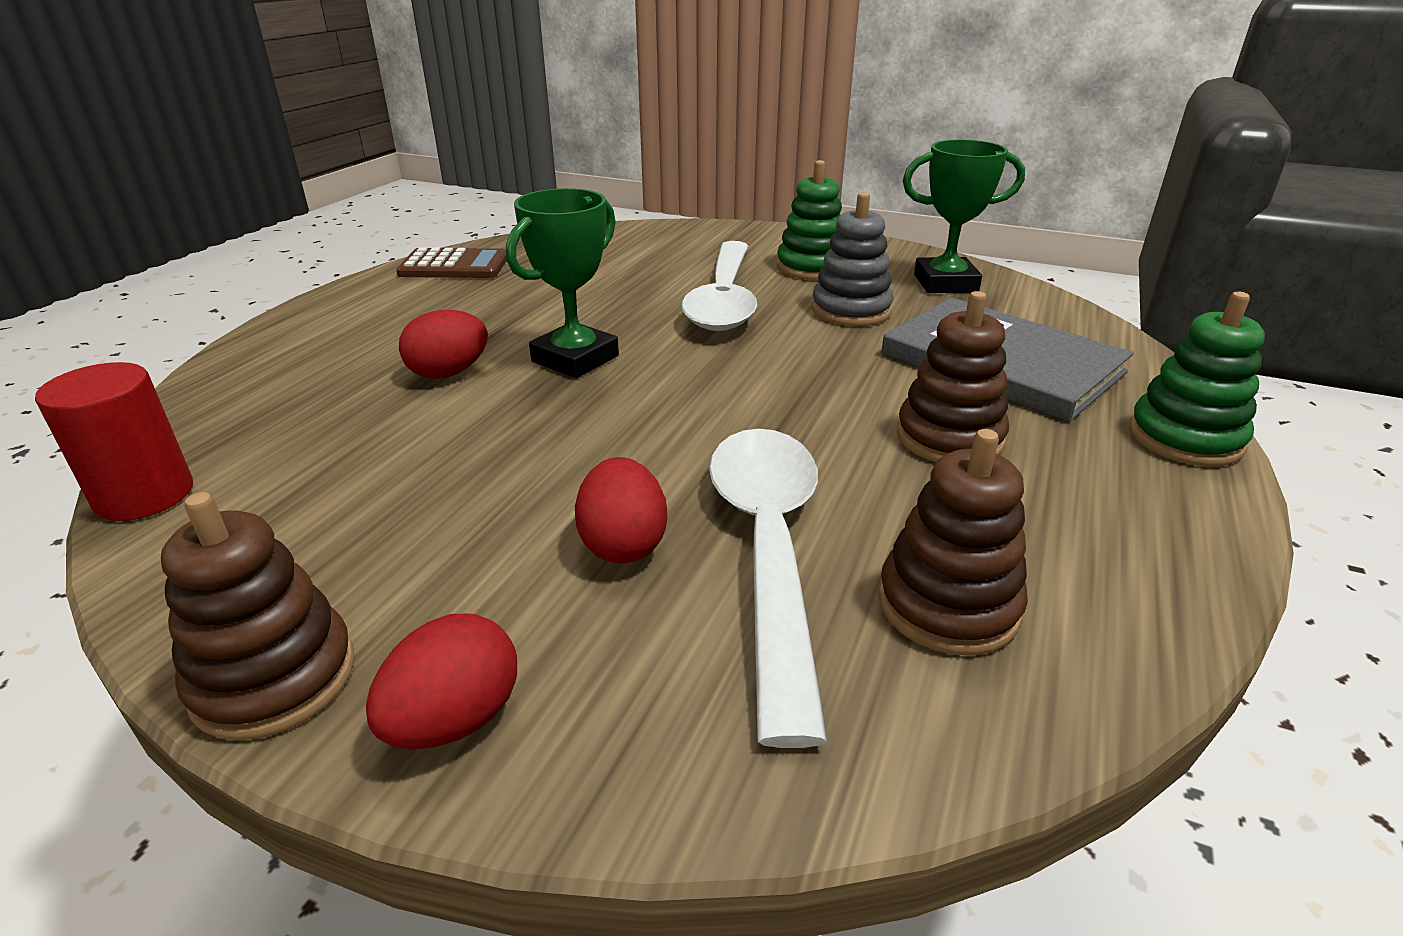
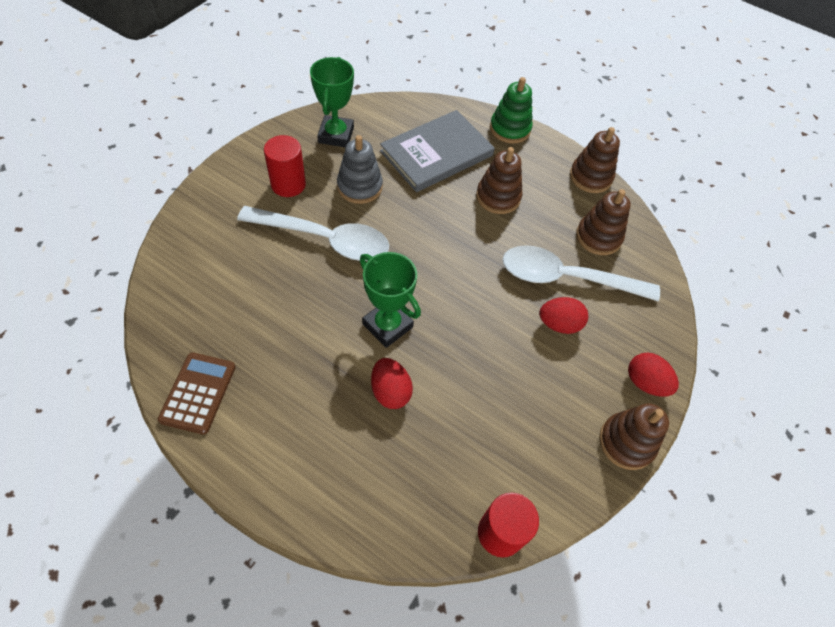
camera: 85 degrees left, 25 degrees up
(811, 267) = (288, 184): green stacking toy -> red cylinder
(1172, 581) = (590, 177): none -> brown stacking toy

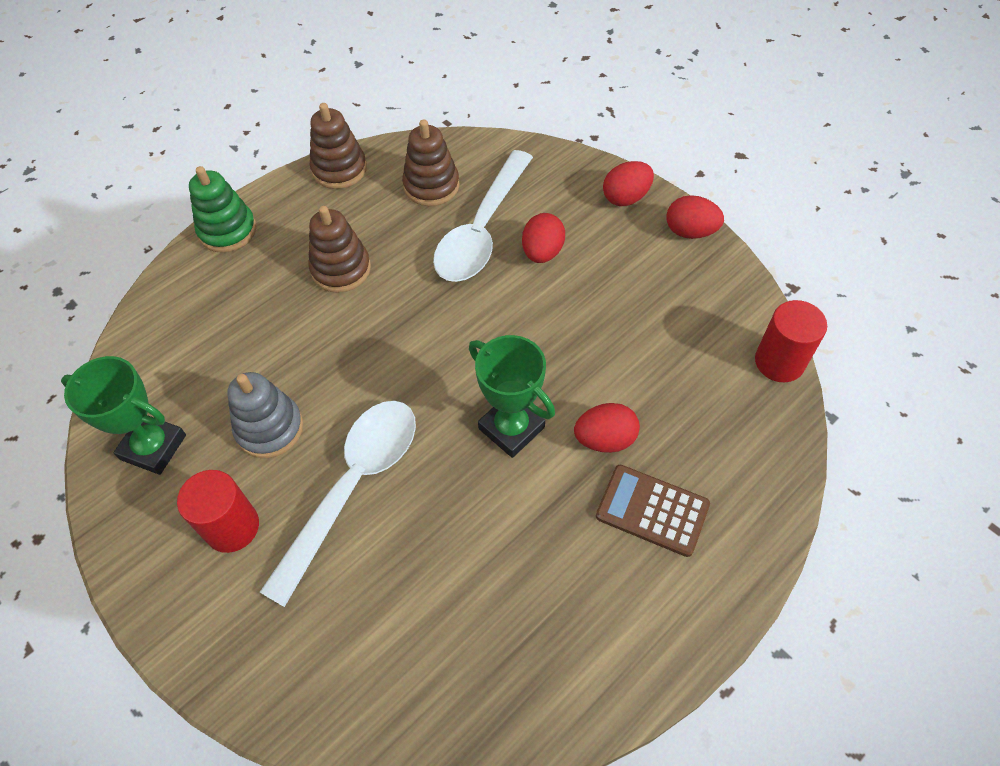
camera: 70 degrees left, 0 degrees up
(198, 393) = (576, 680): brown calculator -> brown calculator (652, 510)
(387, 325) = (511, 428): green trophy -> green trophy turned 75 degrees clockwise
(436, 153) = (240, 322): grey book -> none
(626, 442) = (690, 231): brown stacking toy -> red egg

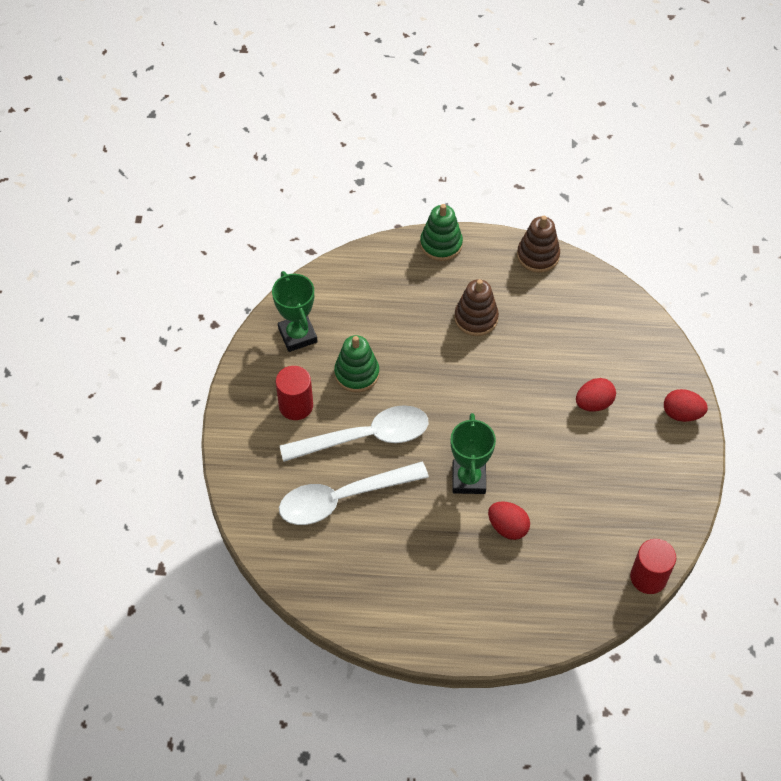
camera: 45 degrees right, 0 degrees up
(269, 428) = (357, 373): grey stacking toy -> green stacking toy
(431, 186) = (578, 310): brown stacking toy -> none
(482, 230) = (575, 361): white spoon -> white spoon (342, 498)
(652, 510) = (490, 579): brown calculator -> none
(690, 231) = (693, 466): red egg -> none

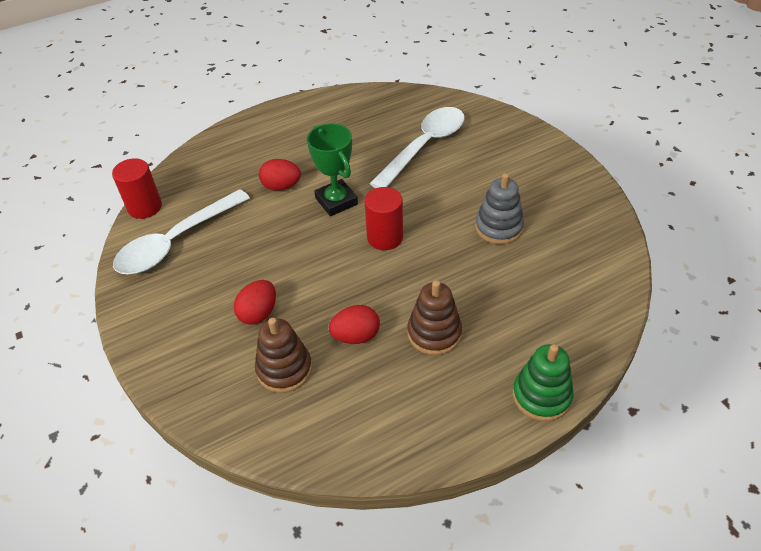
camera: 150 degrees right, 10 degrees down
(296, 406) = (522, 182): red cylinder -> red cylinder (385, 237)
(297, 335) = (581, 230): green trophy -> none
(357, 373) = (498, 227): green stacking toy -> grey stacking toy
(365, 437) = (445, 189): white spoon -> white spoon (176, 242)
(538, 256) = (421, 448): brown stacking toy -> brown stacking toy (284, 369)
(681, 414) = (159, 349): red egg -> red egg (356, 336)

